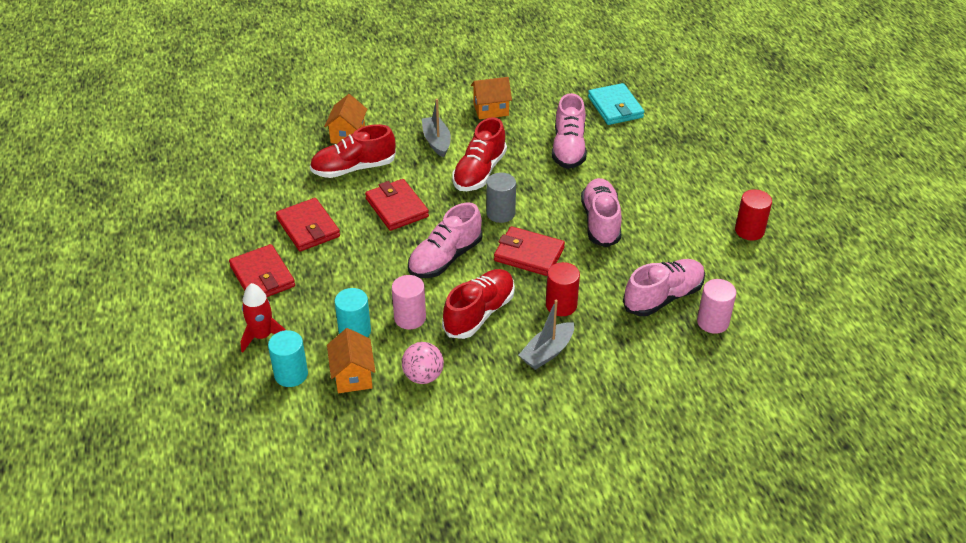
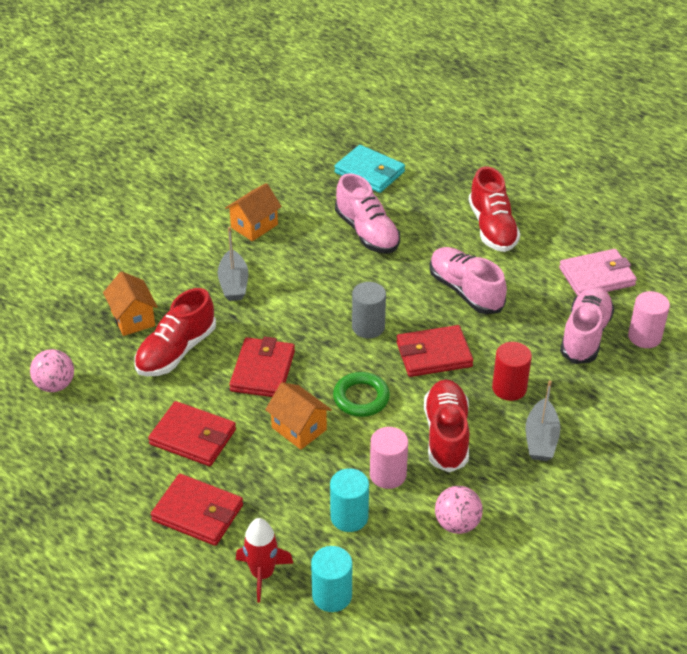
camera: 35 degrees left, 0 degrees up
(258, 154) = (55, 385): none -> pink ball
(353, 376) = (392, 561): orange house -> orange house (299, 428)
(396, 208) = (262, 371): red wallet -> red wallet turned 75 degrees clockwise
(437, 142) = (233, 283): grey boat -> grey boat turned 135 degrees counterclockwise
(445, 258) = (361, 398): pink shoe -> green ring
(479, 172) = (307, 295): red shoe -> red shoe (492, 228)
(720, 259) = (596, 276): none -> pink wallet
(749, 230) = (594, 238): red cylinder -> none

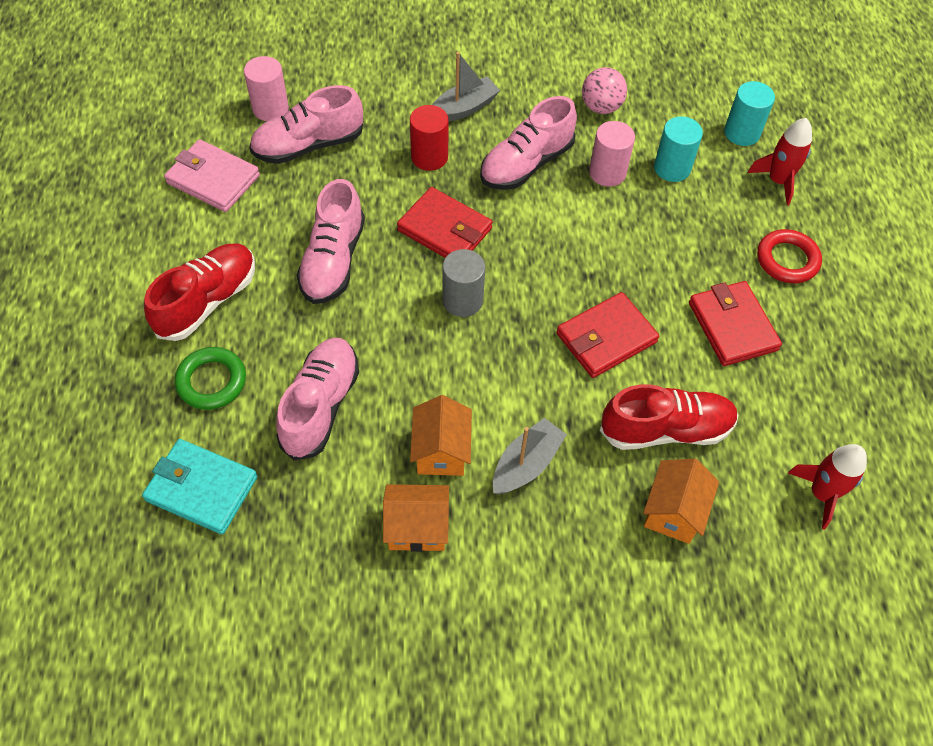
camera: 135 degrees left, 15 degrees up
(55, 385) = (822, 493): pink ball -> red rocket
(198, 513) = (787, 260): red wallet -> red ring
(299, 428) = (634, 260): orange house -> orange house (441, 451)
(361, 398) = (552, 244): green ring -> green ring (211, 381)
(369, 172) = (201, 489): turquoise wallet -> turquoise wallet turned 60 degrees counterclockwise
(446, 435) = (526, 164): red shoe -> pink shoe

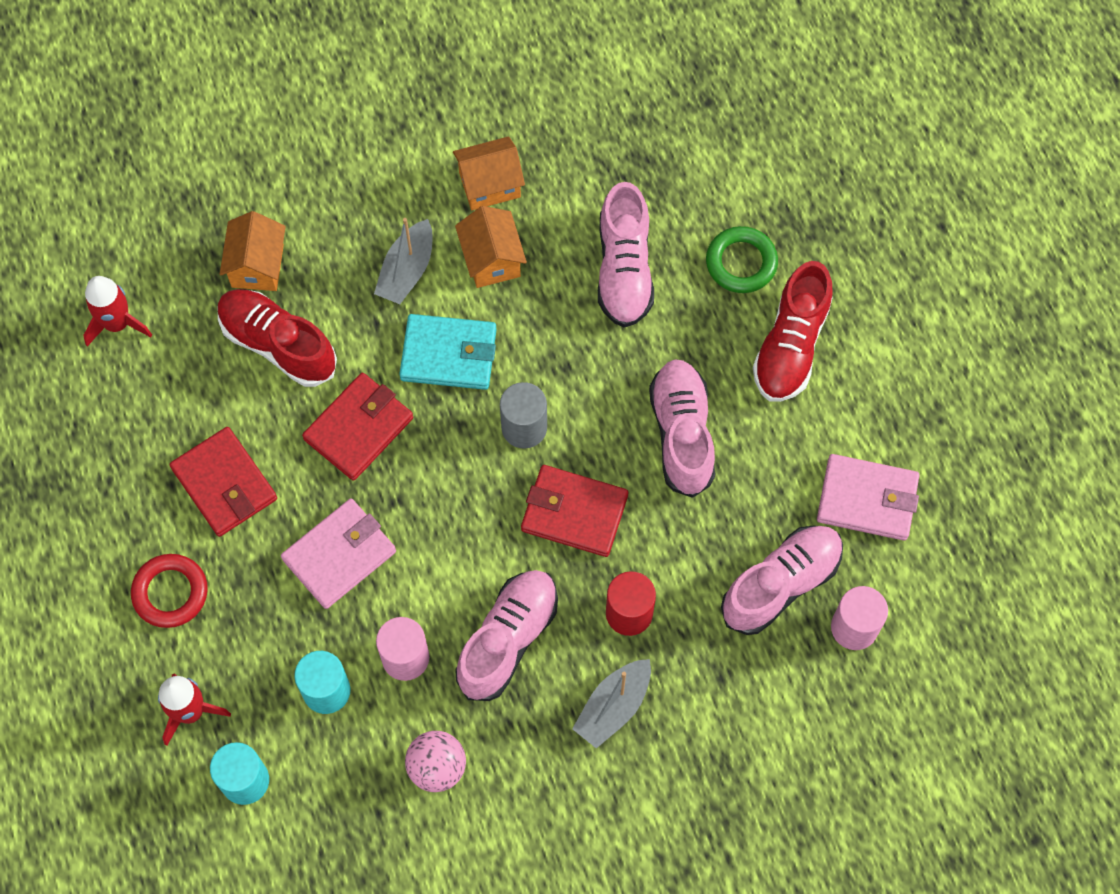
camera: 165 degrees right, 10 degrees up
(201, 489) = (697, 162): turquoise wallet -> turquoise wallet (449, 354)
(643, 250) = (339, 555): none -> pink wallet
(665, 429) = (278, 344): red shoe -> red shoe turned 60 degrees clockwise

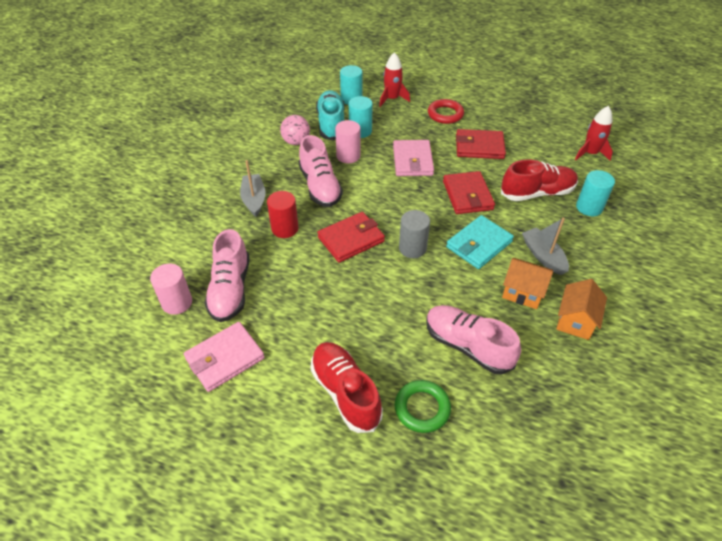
camera: 130 degrees right, 20 degrees down
(257, 265) = (589, 207): orange house -> turquoise cylinder
(345, 753) = (331, 124): none -> turquoise shoe
(682, 434) = (346, 305): pink shoe -> none

